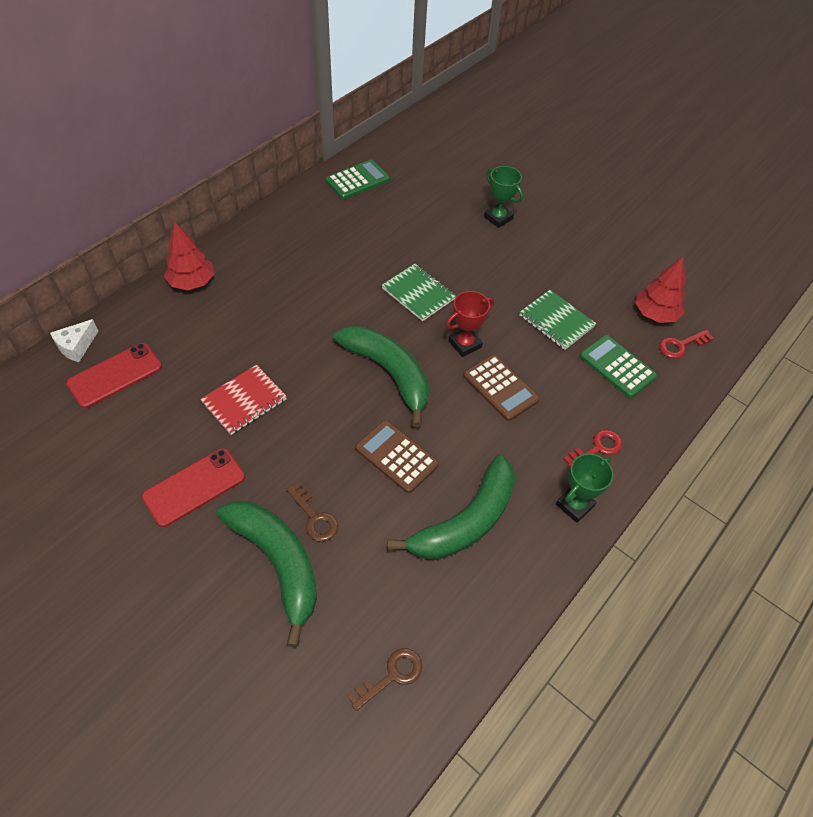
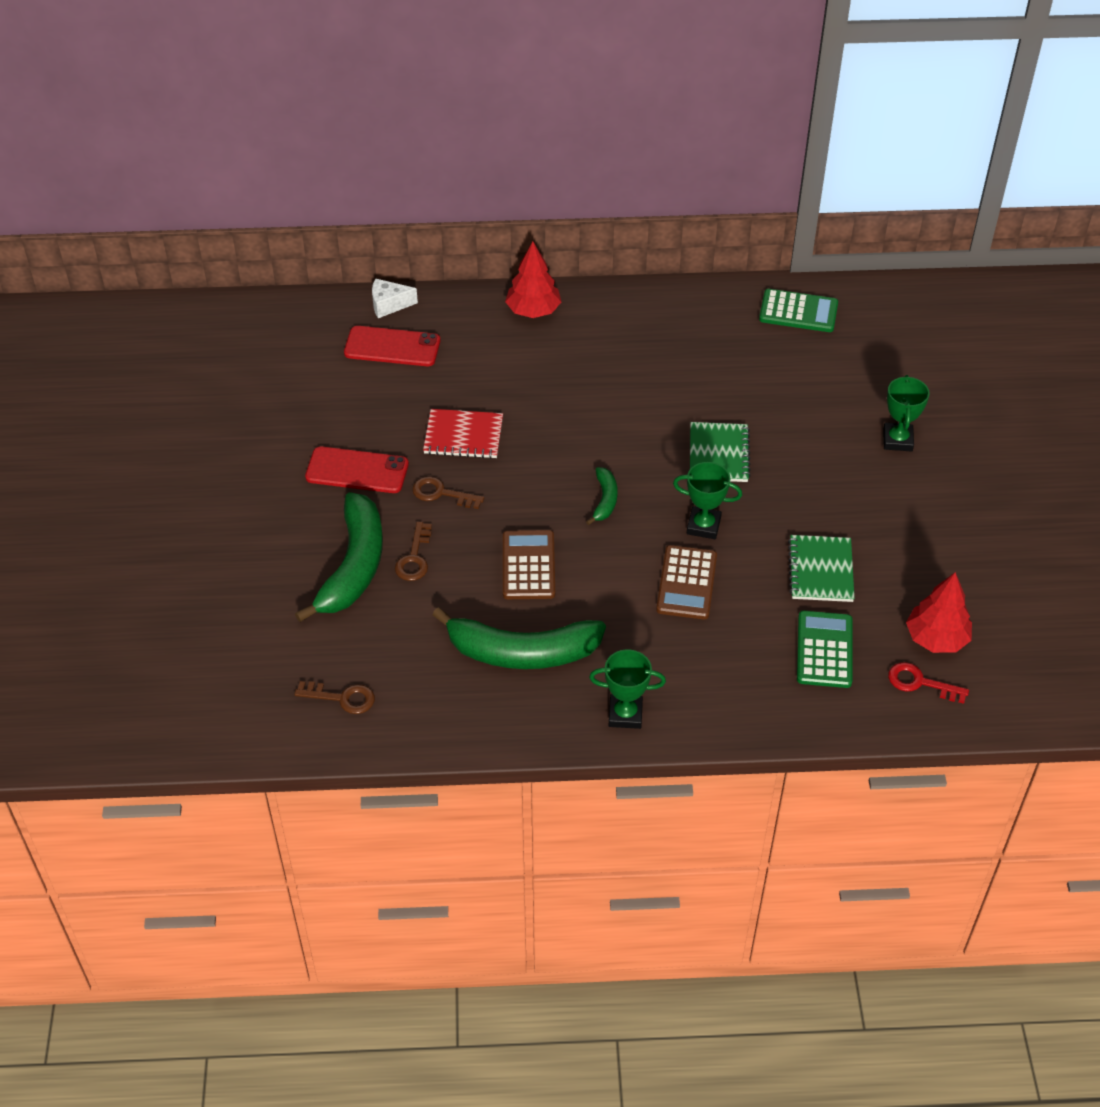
camera: 50 degrees right, 5 degrees down
(277, 454) = (441, 493): none -> brown key
(389, 373) = (605, 500): green banana -> green banana, size x0.47
(465, 344) = (703, 526): red trophy -> green trophy
(597, 448) = (706, 693): red key -> none

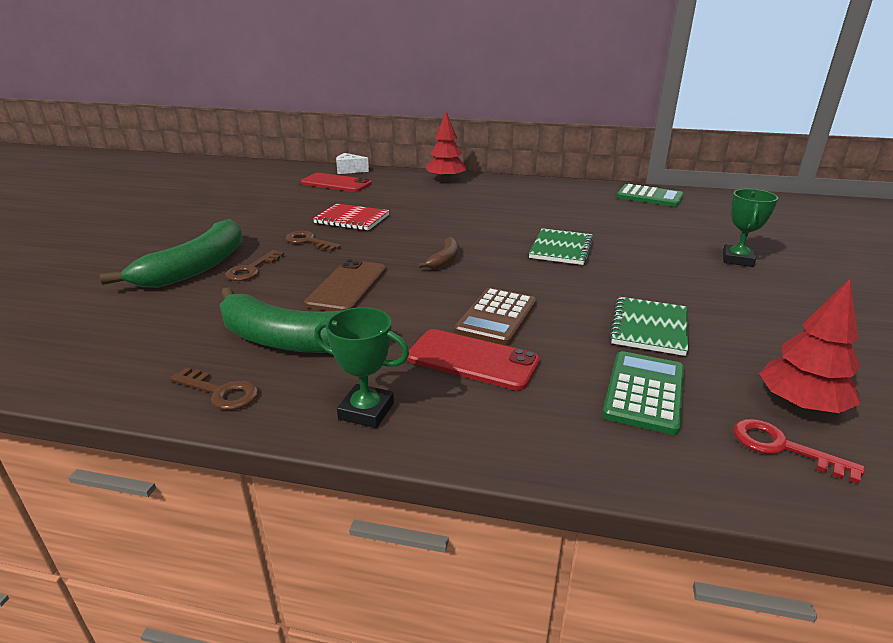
camera: 15 degrees right, 20 degrees down
(342, 698) = (81, 345): brown key -> brown key (221, 392)
(357, 470) = (255, 225): red phone -> red phone (472, 359)
(528, 565) = (347, 286): brown calculator -> brown phone
(605, 500) = (444, 260): green banana -> brown banana
(703, 526) = (530, 284): green trophy -> none

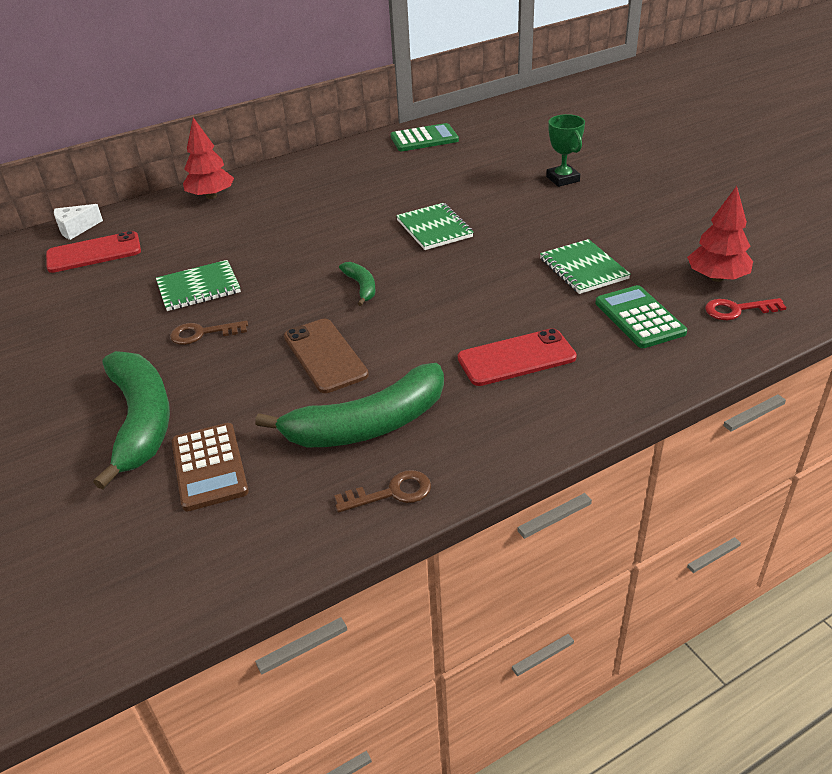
camera: 40 degrees left, 10 degrees up
(251, 269) = (204, 391): brown key -> none
(352, 219) = (198, 288): red notebook -> green notebook
(366, 411) = (511, 435): green trophy -> none
(444, 260) = (361, 287): brown banana -> green banana
(496, 317) = (481, 316): brown calculator -> brown calculator (209, 467)

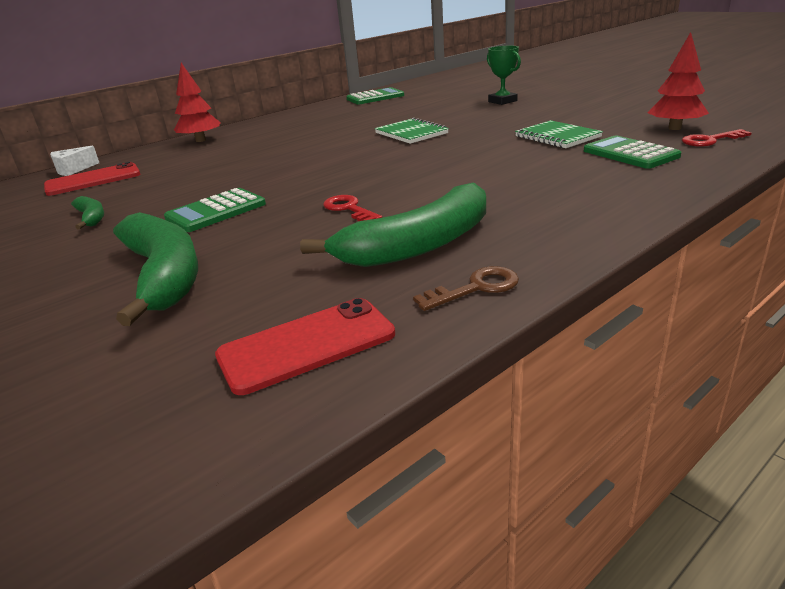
camera: 10 degrees left, 10 degrees down
(198, 288) = (204, 186): green notebook -> none
(202, 333) = (216, 211): brown key -> green calculator
(209, 467) = (255, 298): brown calculator -> none
(325, 356) = (349, 209): brown phone -> red key
(361, 287) = (363, 168): green banana -> green banana (92, 218)
(516, 358) = (538, 187): red phone -> red phone (306, 345)

